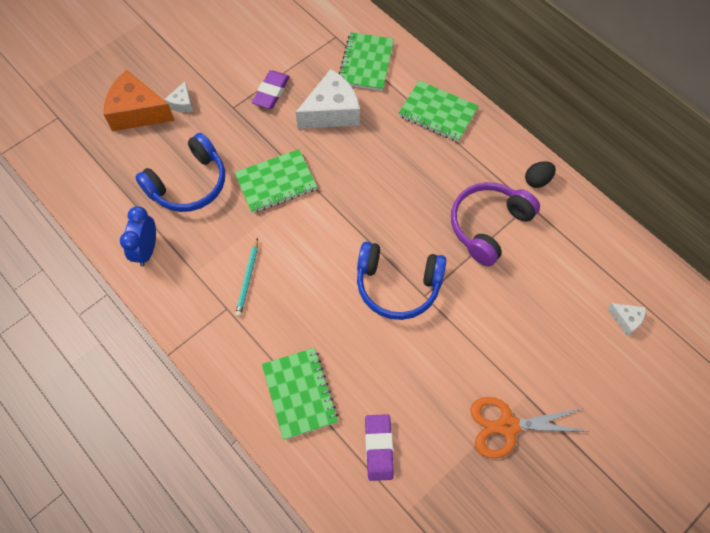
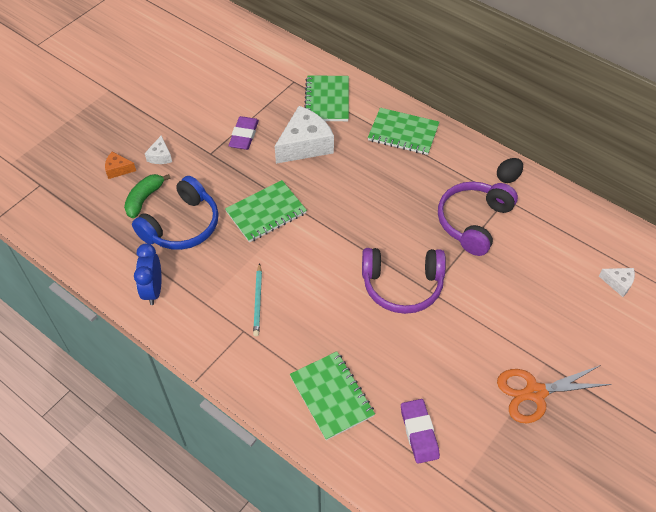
camera: 10 degrees left, 10 degrees down
(137, 112) = (118, 169): orange cheese -> orange cheese, size x0.47
(157, 149) = (144, 199): none -> green banana
(397, 285) = (402, 285): blue headphones -> purple headphones

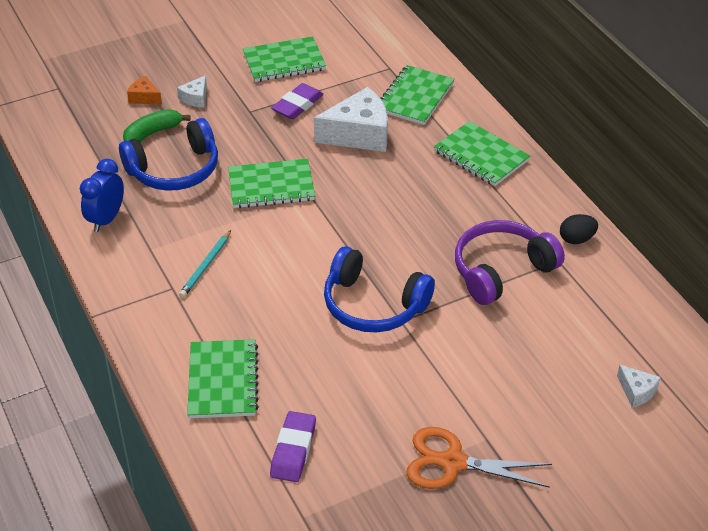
camera: 25 degrees right, 10 degrees down
(211, 101) = (284, 62): none -> green notebook
(402, 285) = (373, 305): purple headphones -> blue headphones

